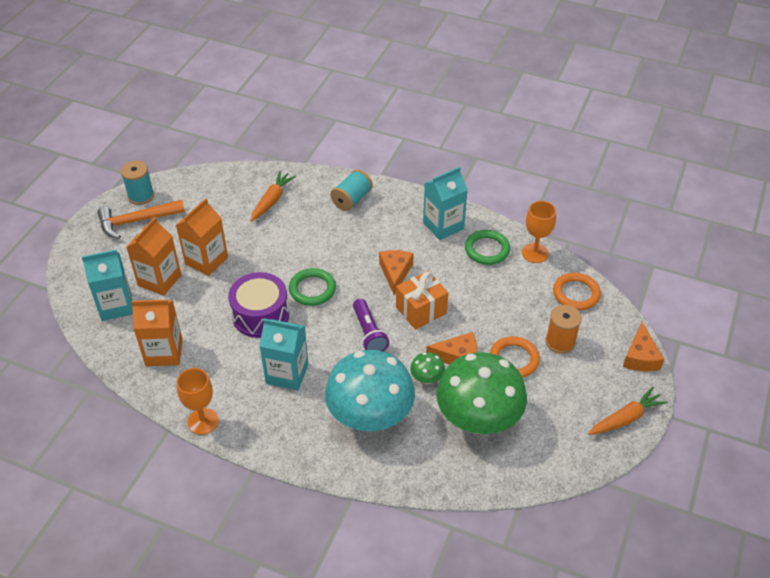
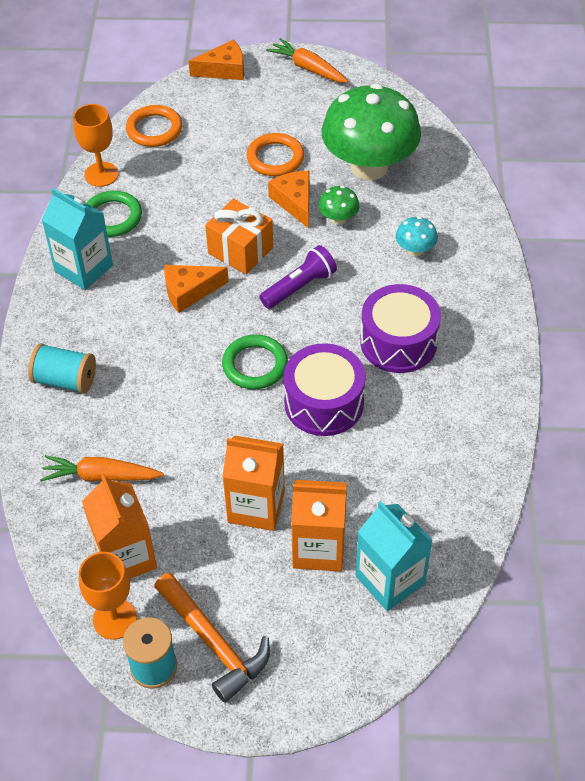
camera: 110 degrees left, 5 degrees up
(164, 352) = (435, 482): orange carton -> orange carton (125, 557)
(203, 421) = (508, 395): orange goblet -> orange goblet (115, 619)
(287, 373) = (398, 342): turquoise carton -> purple drum
(370, 417) = (415, 250): turquoise mushroom -> turquoise mushroom, size x0.41
(560, 342) = (232, 129): orange spool -> none

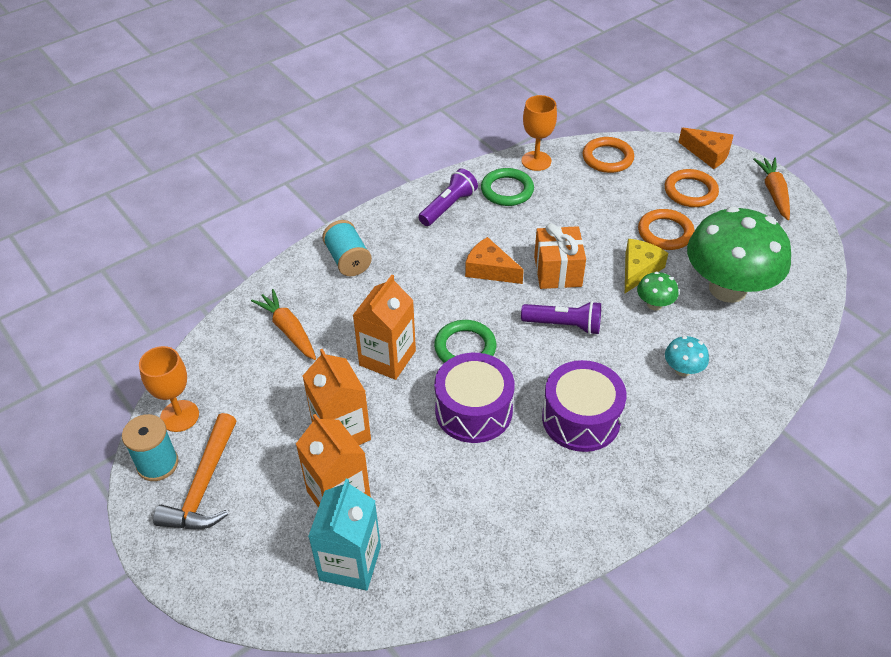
camera: 50 degrees right, 5 degrees down
(84, 268) = (448, 206): turquoise carton -> purple flashlight
(125, 557) = (234, 388): orange carton -> orange carton (387, 358)
(250, 111) = (690, 191): none -> orange ring
(294, 202) = (639, 270): orange cheese -> yellow cheese

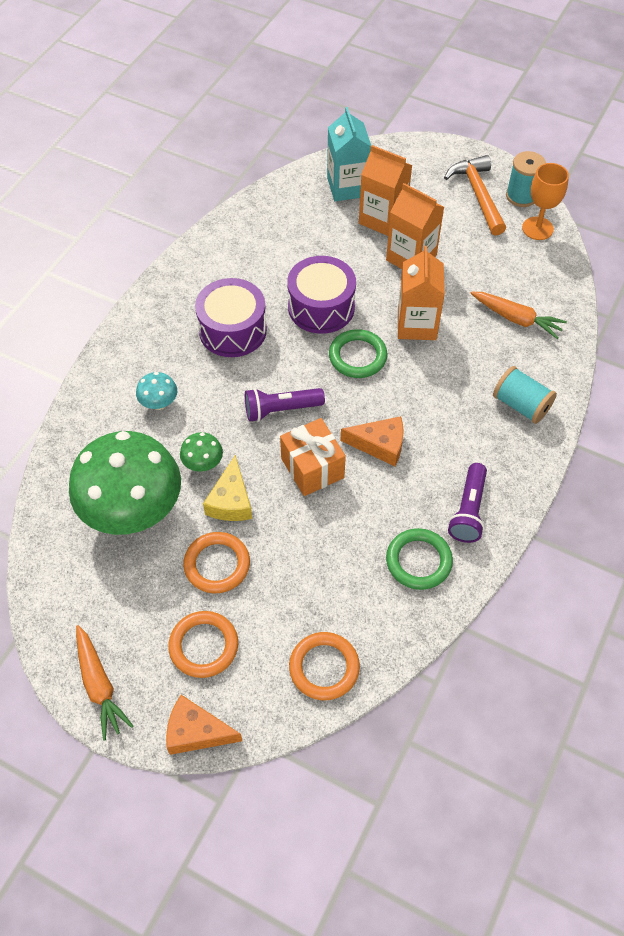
camera: 155 degrees right, 10 degrees up
(536, 161) = (409, 625): orange goblet -> none

